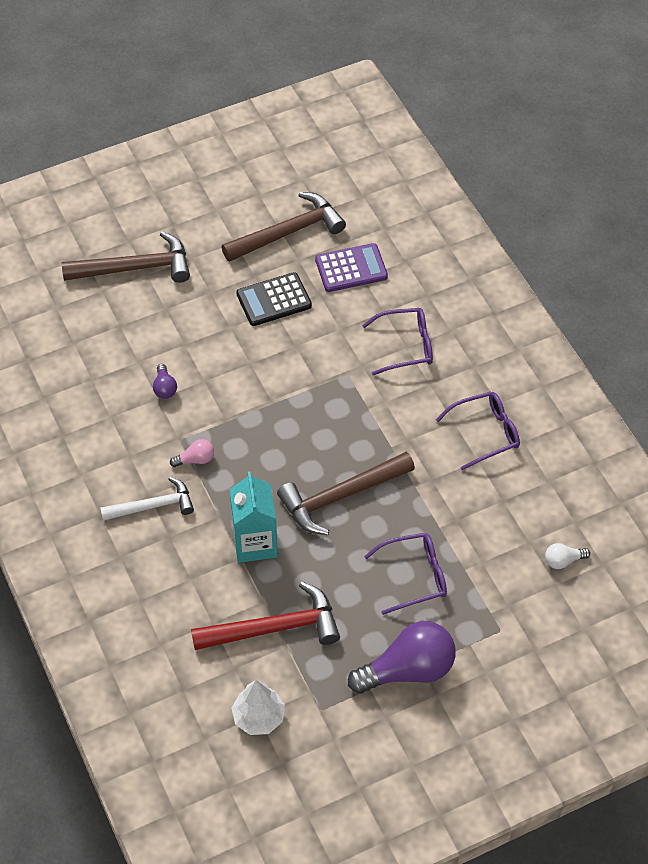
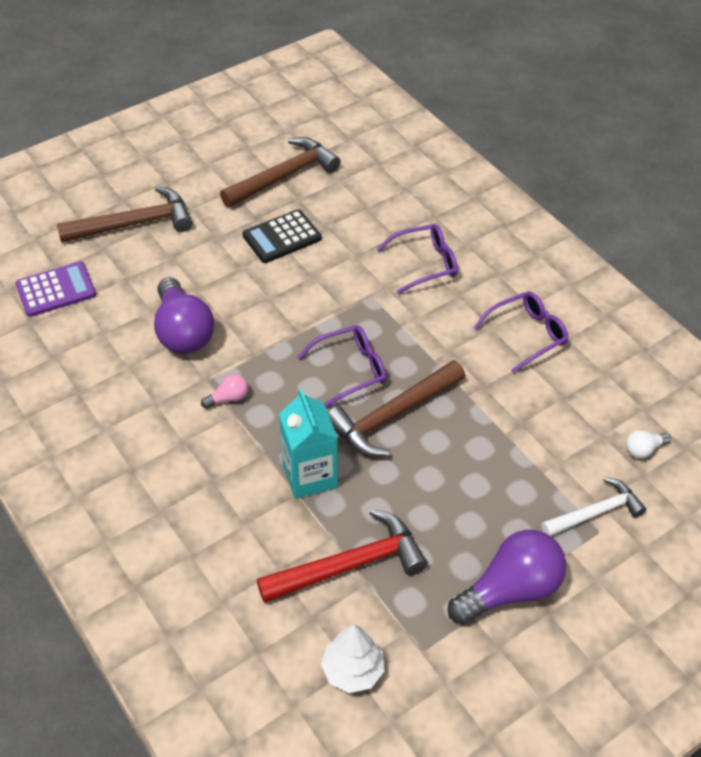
camera: 10 degrees left, 5 degrees down
(153, 506) = (189, 452): white hammer -> white hammer (595, 512)
(164, 388) = (183, 332): purple light bulb -> purple light bulb, size x2.25
(351, 268) = (353, 201): purple calculator -> purple calculator (56, 290)
(414, 576) = (491, 487): purple glasses -> purple glasses (350, 370)

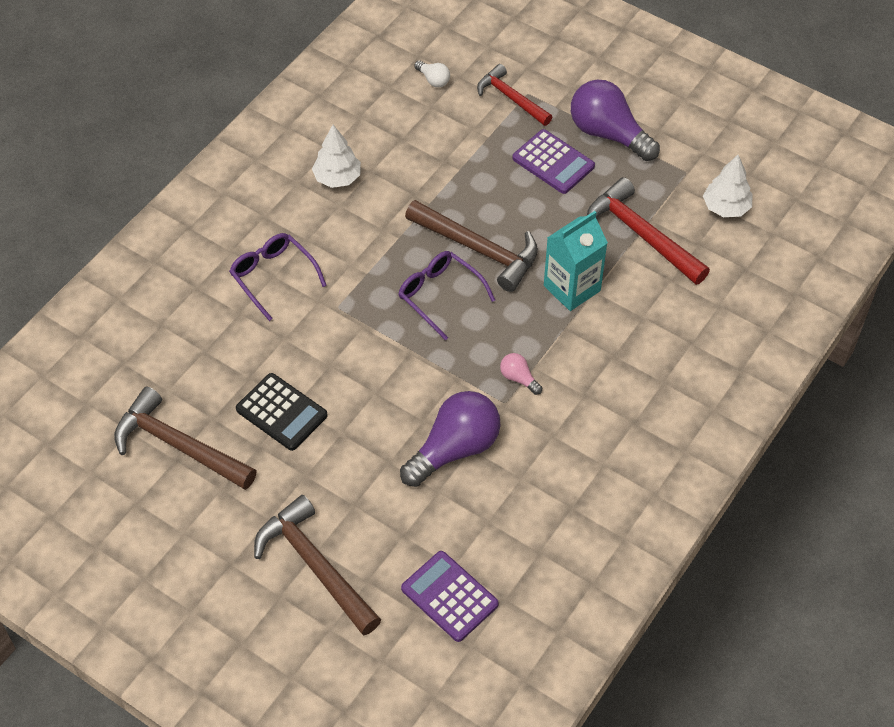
camera: 110 degrees left, 5 degrees up
(485, 519) = (553, 162): none -> purple calculator
(527, 335) = (337, 178): purple glasses -> white tree
(595, 512) = (511, 98): white hammer -> red hammer

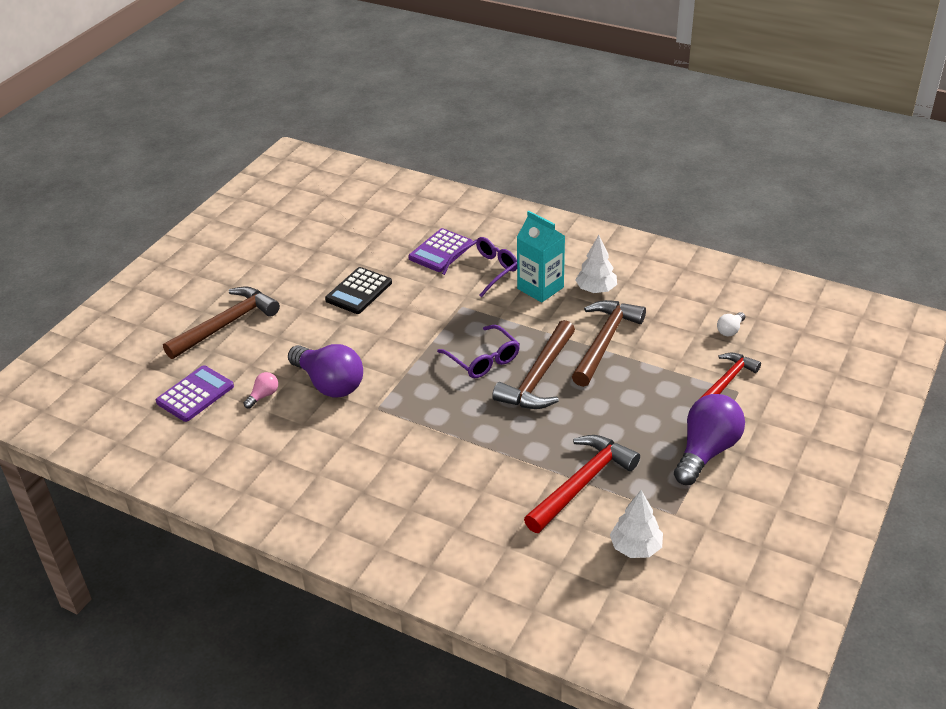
camera: 85 degrees right, 15 degrees down
(179, 446) = (327, 250): brown hammer -> brown hammer (604, 342)
(440, 295) = (483, 359): purple glasses -> purple glasses turned 105 degrees clockwise
(519, 378) = (403, 414): pink light bulb -> pink light bulb (263, 396)
(553, 162) = (655, 415): purple calculator -> purple calculator (440, 251)
(572, 288) = (507, 439): turquoise carton -> turquoise carton (540, 288)

